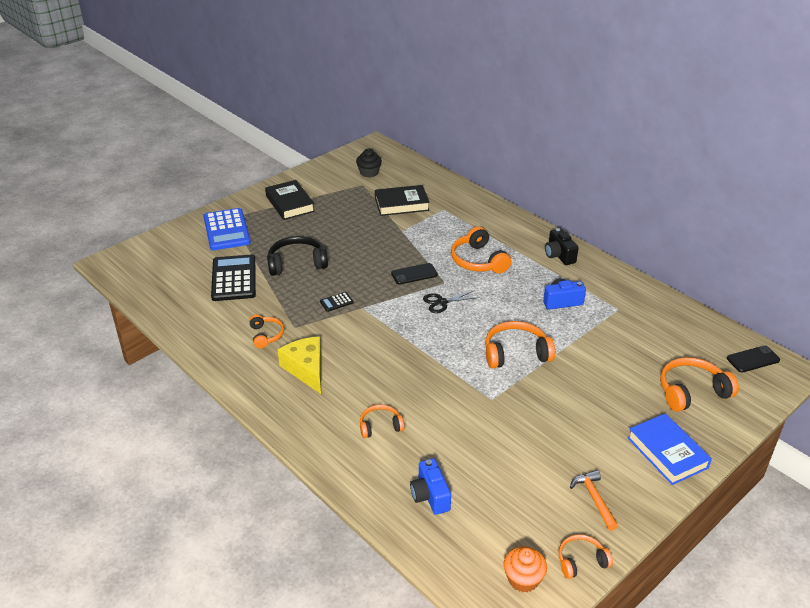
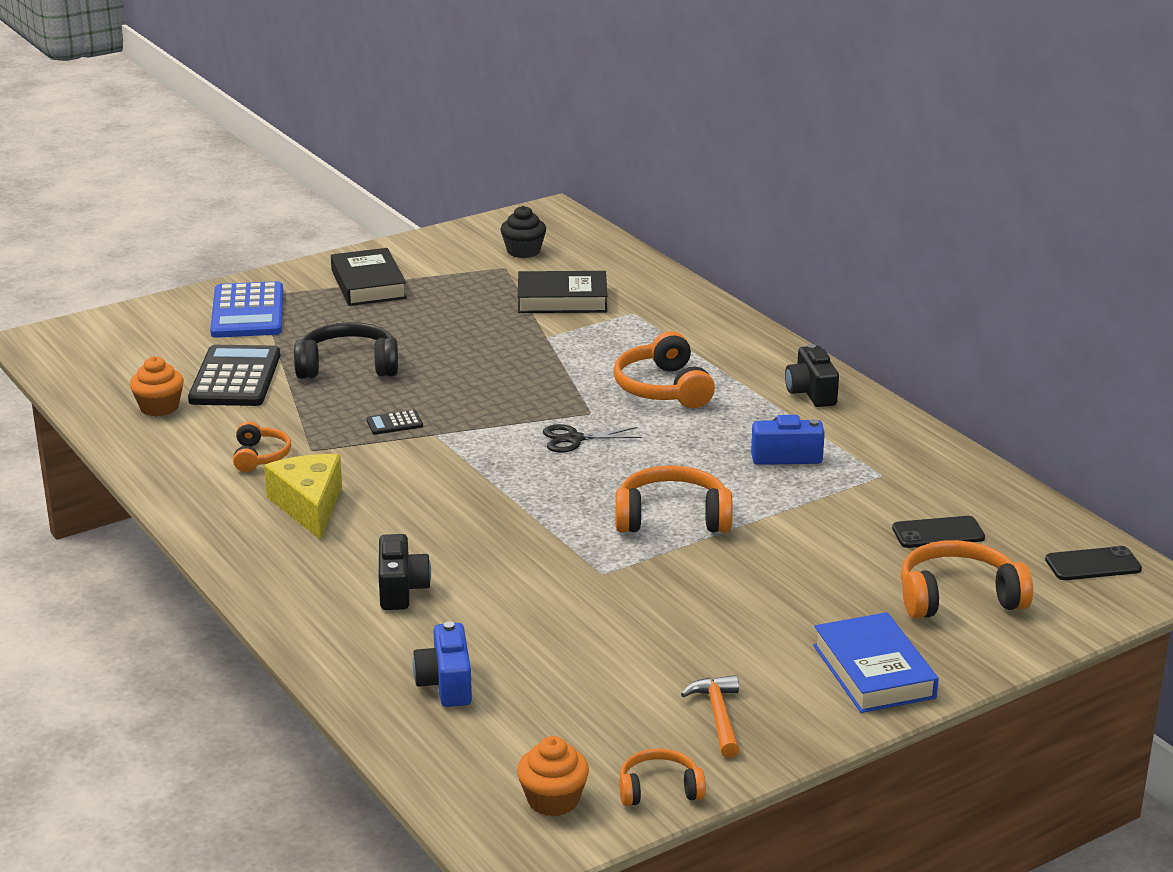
camera: 10 degrees right, 10 degrees down
(195, 305) = (159, 407): none -> orange cupcake
(380, 426) = (401, 589): orange headphones -> black camera
(414, 274) = (543, 397): black phone -> black phone (938, 533)

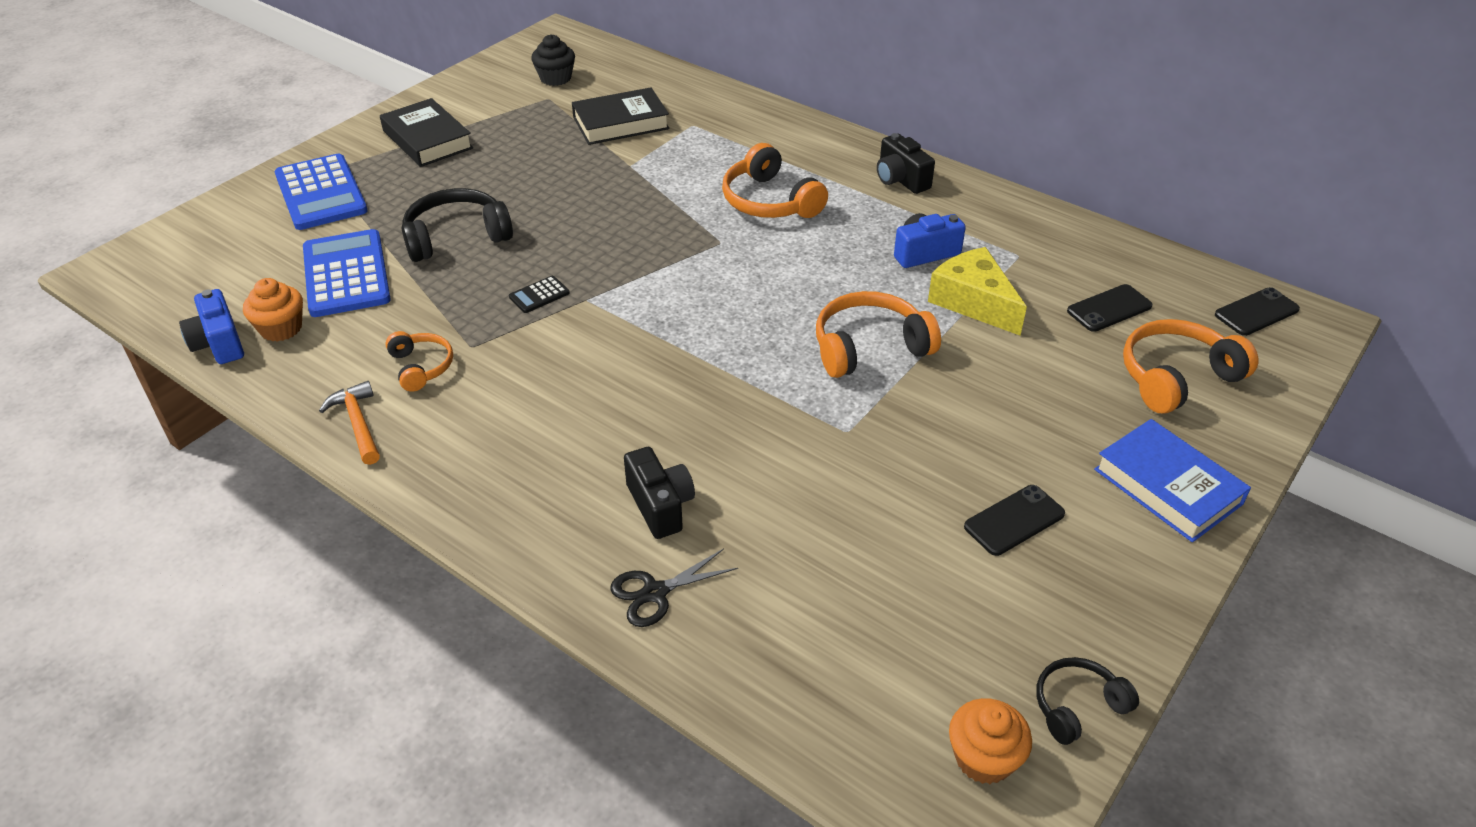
camera: 20 degrees left, 15 degrees up
(235, 378) = (346, 274): black calculator -> blue calculator
(309, 506) = (505, 419): yellow cheese -> yellow cheese (973, 302)
(446, 684) = (778, 623): blue camera -> blue camera (219, 343)
(574, 439) = (723, 276): black scissors -> black scissors (655, 592)
(659, 789) = (1077, 706): orange headphones -> black headphones
(706, 664) = (1014, 520): none -> black phone
(718, 716) = (1069, 586): orange hammer -> orange hammer (358, 423)

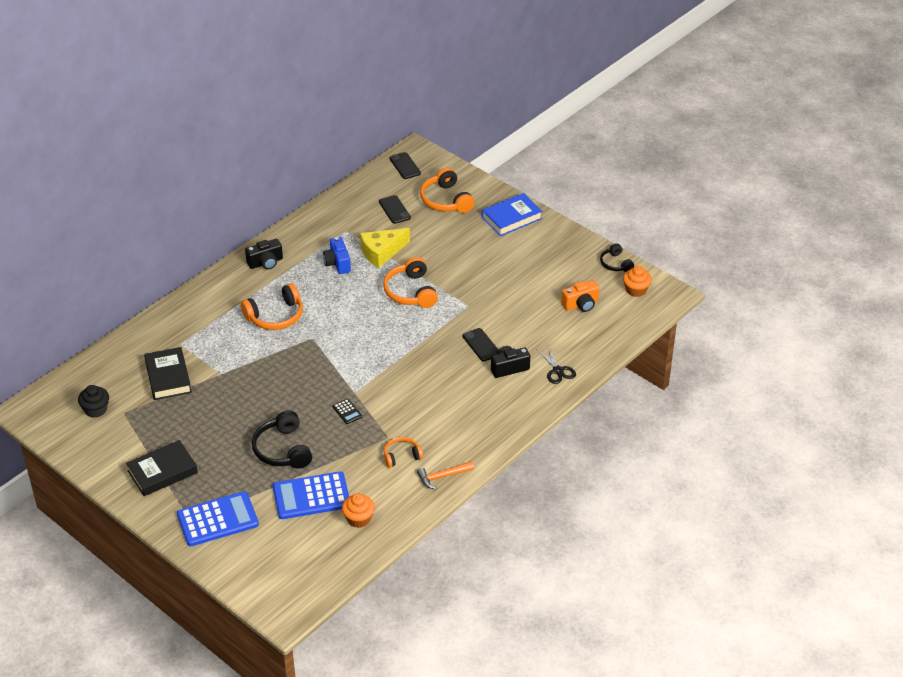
camera: 85 degrees left, 0 degrees up
(219, 343) = (368, 544): blue camera -> none
(895, 632) = (581, 304): none -> orange camera
(1014, 520) = (526, 264): black phone -> black phone (481, 345)

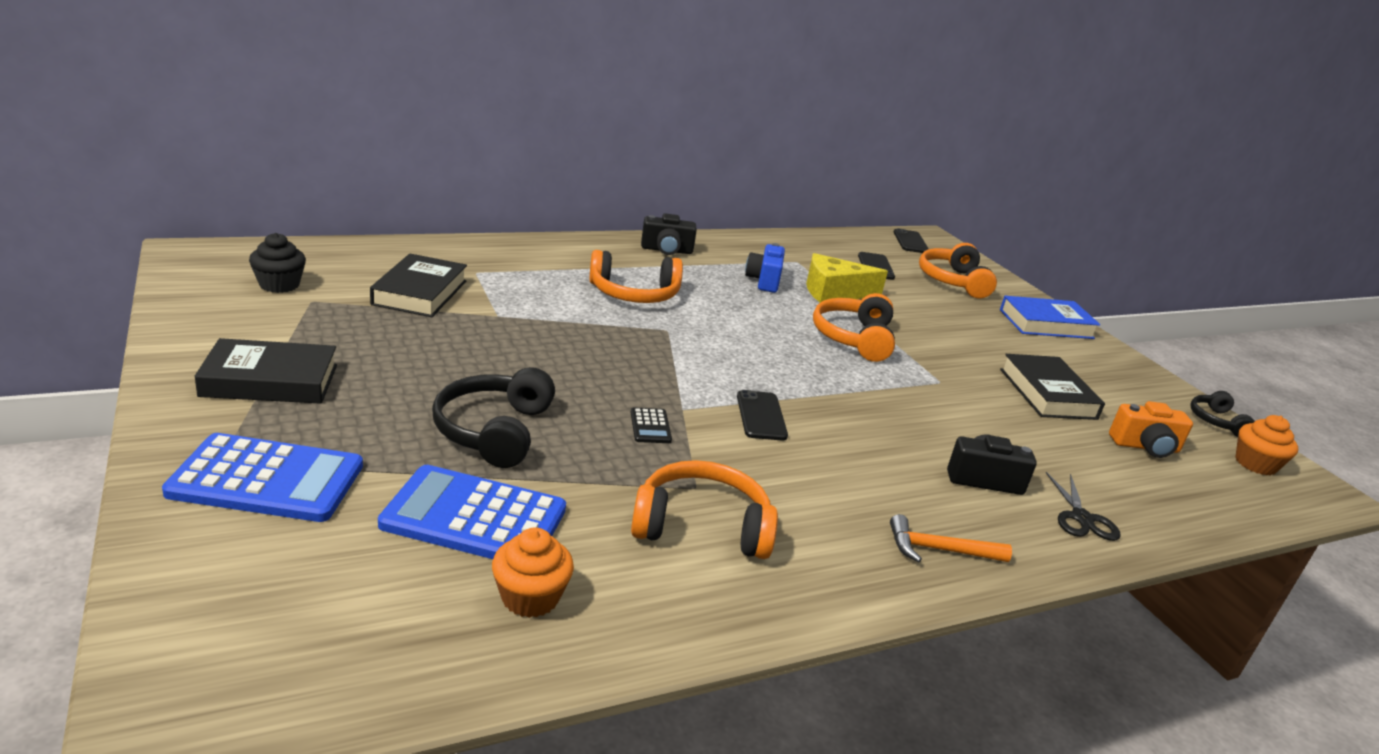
camera: 20 degrees right, 15 degrees down
(401, 456) = (702, 526): orange headphones -> orange headphones, size x1.68
(442, 476) = (764, 596): orange hammer -> orange hammer (939, 550)
(481, 345) = (942, 432): black phone -> black phone (761, 416)
(525, 286) = (1047, 394): none -> black book

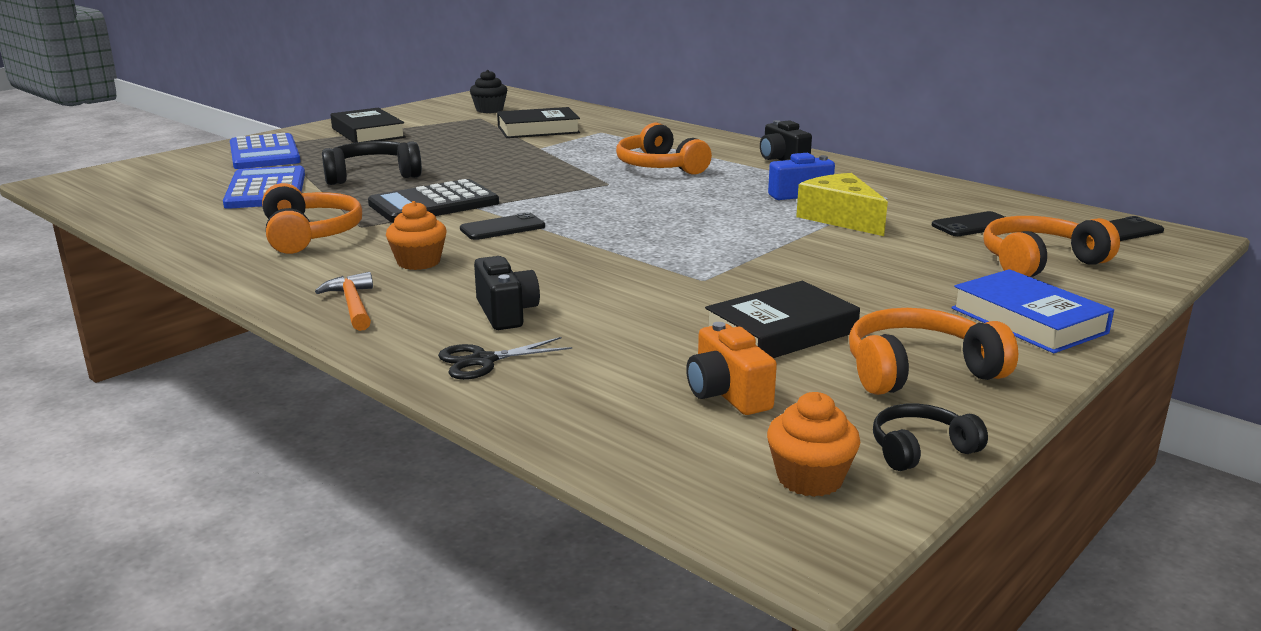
camera: 70 degrees right, 5 degrees down
(530, 597) = (194, 213): orange cupcake -> orange cupcake (418, 262)
(650, 426) = (434, 204): black calculator -> black calculator, size x2.34
(854, 338) = (735, 237): orange headphones -> orange headphones (919, 370)

